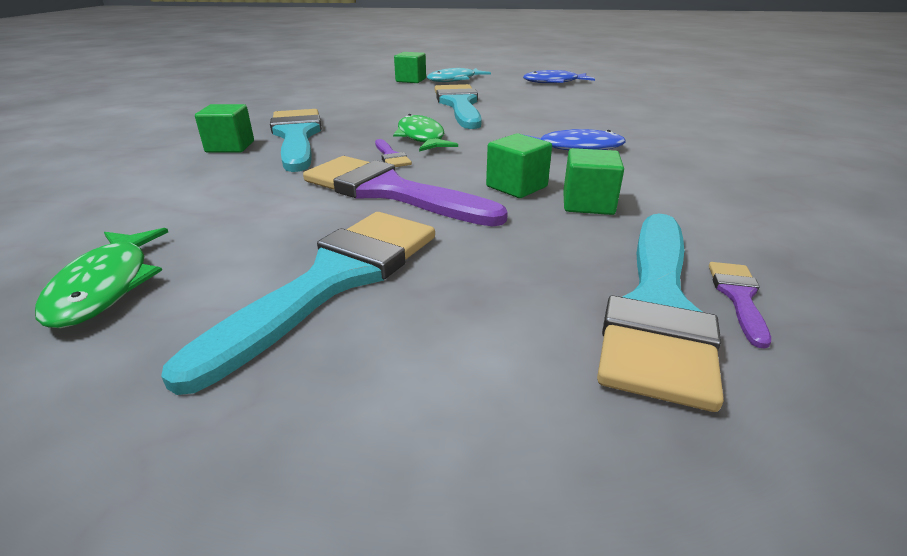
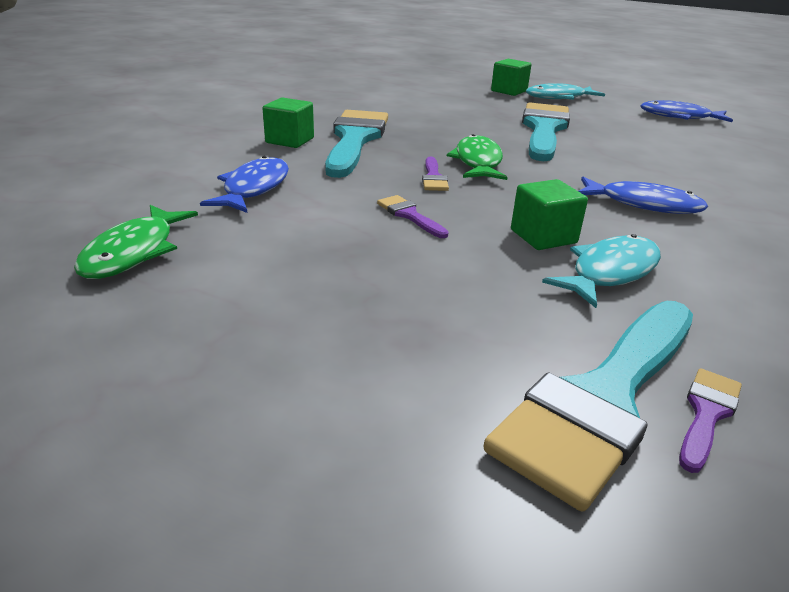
camera: 20 degrees right, 0 degrees up
(216, 195) = (254, 188): none -> blue fish
(334, 280) = (309, 291): turquoise brush -> none
(390, 191) = (409, 215): purple brush -> purple brush, size x0.42
(588, 204) = (610, 272): green cube -> turquoise fish

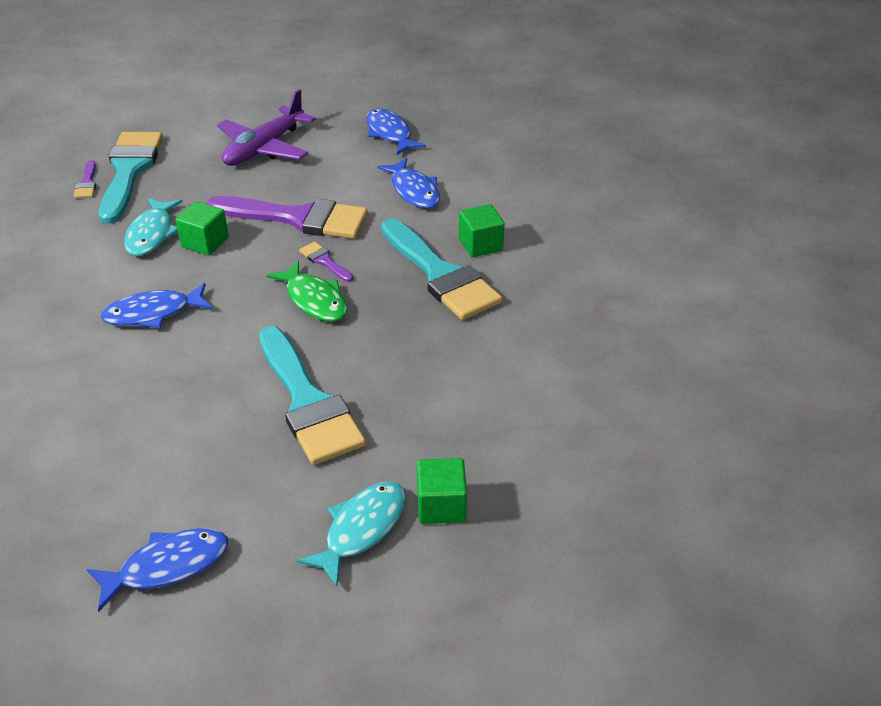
camera: 140 degrees right, 10 degrees up
(134, 252) = (390, 133): green fish -> blue fish
(324, 320) = (264, 148): none -> purple plane
(409, 215) = (298, 218): purple brush -> purple brush, size x2.36

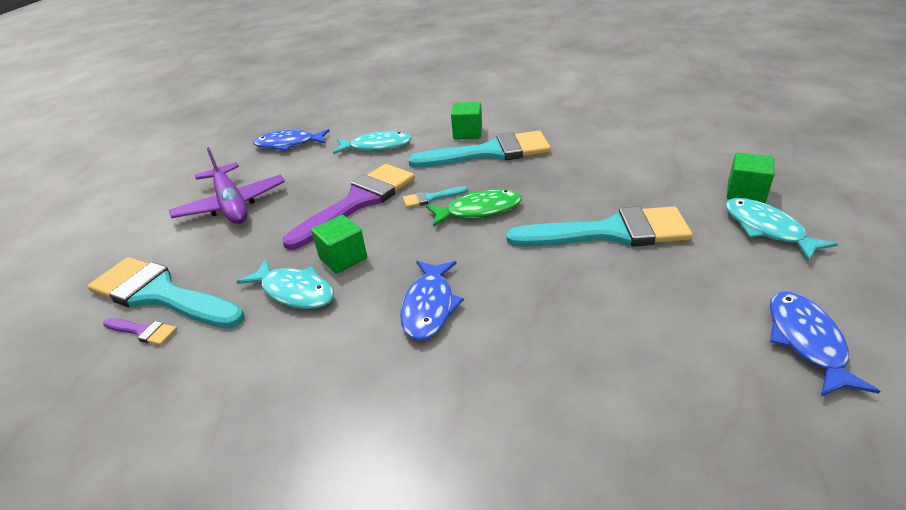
camera: 60 degrees left, 5 degrees down
(324, 261) = (430, 198): purple brush -> turquoise brush
(414, 191) = (377, 146): blue fish -> turquoise fish

